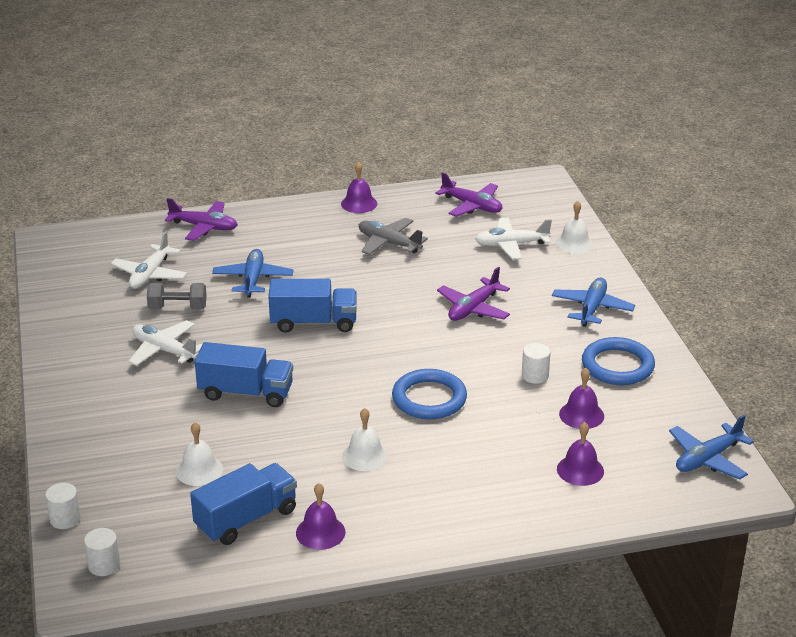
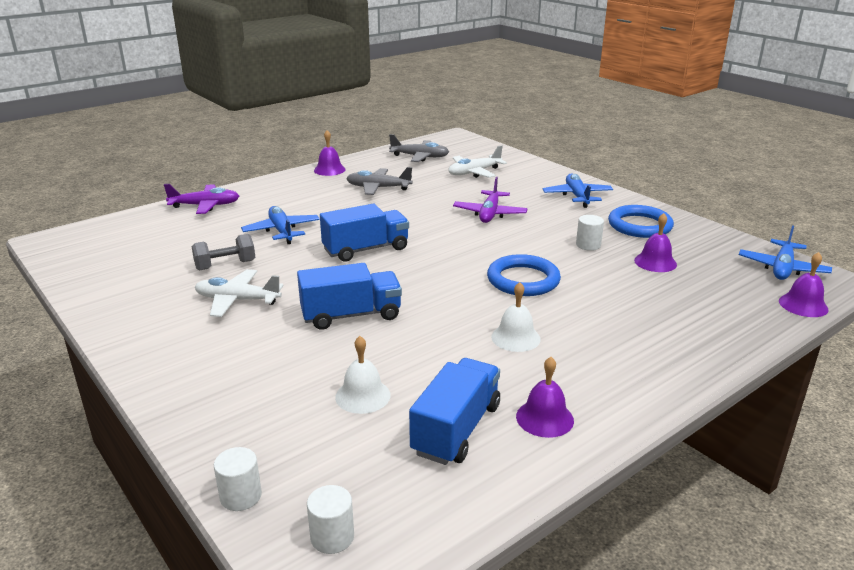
camera: 25 degrees left, 5 degrees down
(150, 275) = (177, 247): white plane -> none
(472, 206) = (420, 157): purple plane -> grey plane
(574, 243) = (518, 164): white bell -> none
(580, 470) = (704, 300): purple bell -> purple bell (803, 305)

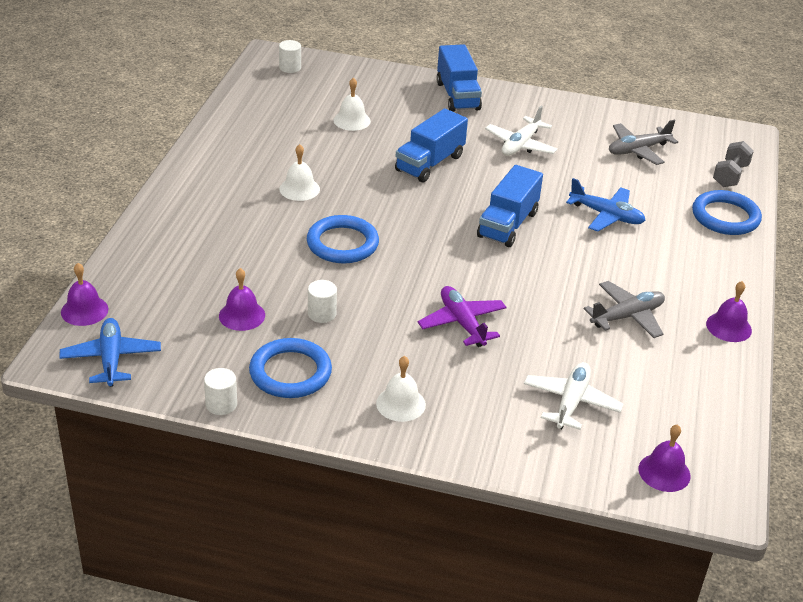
camera: 140 degrees right, 10 degrees up
(205, 206) = (725, 217): purple plane -> blue ring
(225, 265) = (582, 166): grey dumbbell -> grey dumbbell (730, 175)
(237, 300) = (520, 145): white plane -> white plane turned 150 degrees clockwise
(241, 496) = (348, 65): white cylinder -> white cylinder (221, 404)
(420, 157) = (681, 410): grey plane -> grey plane (638, 150)
(456, 429) = (280, 123): blue truck -> blue truck (457, 96)
(544, 418) = (236, 145): purple bell -> purple bell (664, 472)
(577, 196) = (401, 404): blue plane -> white bell

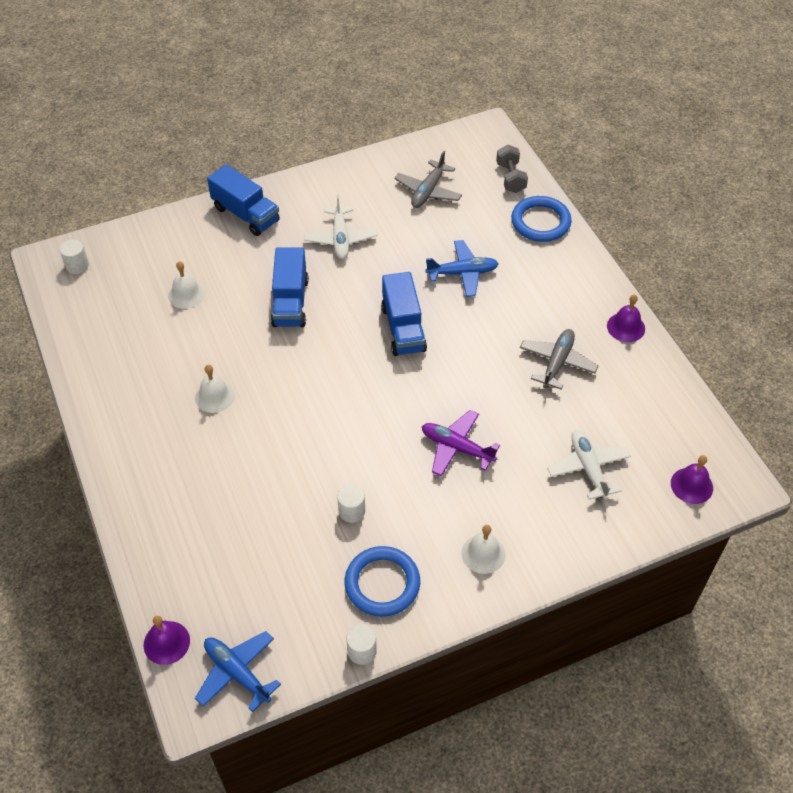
camera: 35 degrees left, 15 degrees up
(242, 315) = (294, 556): purple bell -> none
(342, 244) = (302, 430): blue ring -> none

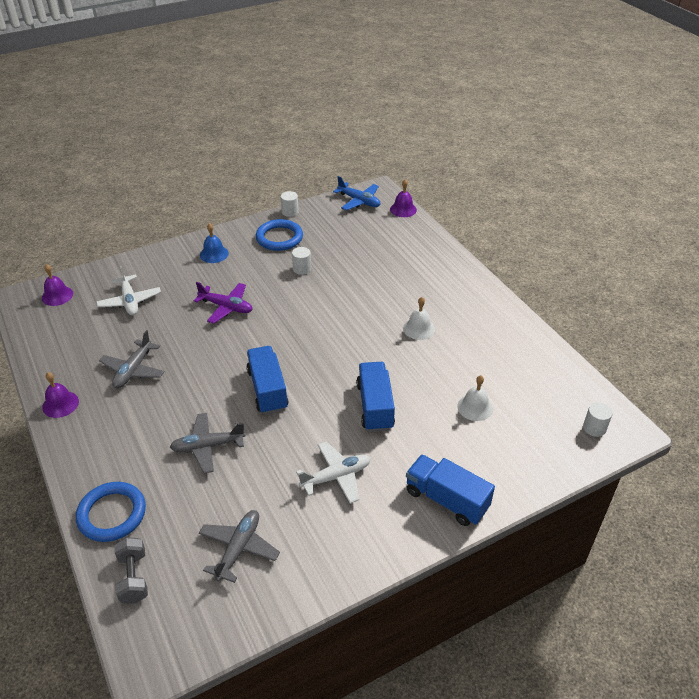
camera: 175 degrees right, 10 degrees down
(340, 239) = (336, 477): white plane -> white plane turned 75 degrees clockwise
(462, 273) = (208, 446): blue plane -> grey plane
(483, 553) = (214, 254): white bell -> blue bell

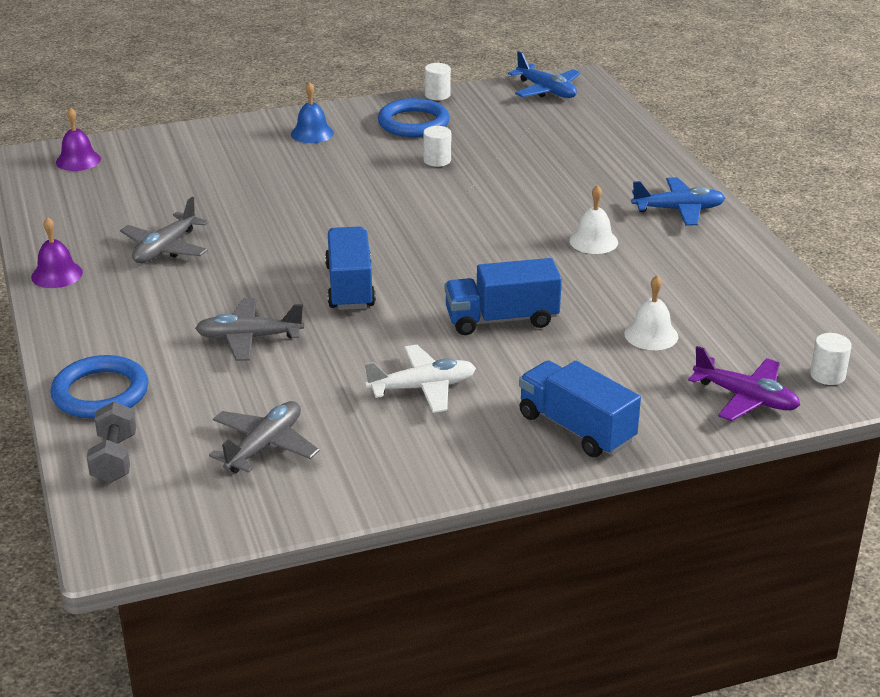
camera: 10 degrees right, 10 degrees down
(130, 301) = (178, 175): white plane -> none
(226, 307) = (314, 193): purple plane -> purple plane (745, 398)
(375, 406) = (501, 319): blue truck -> blue truck turned 105 degrees counterclockwise
(403, 209) = (611, 105): purple bell -> none
(466, 295) = (678, 210): none -> blue plane

